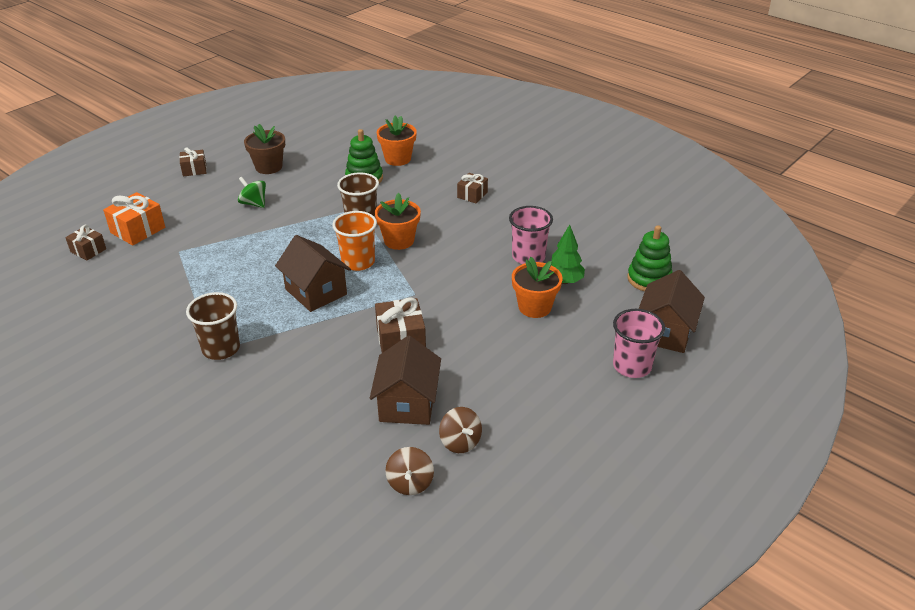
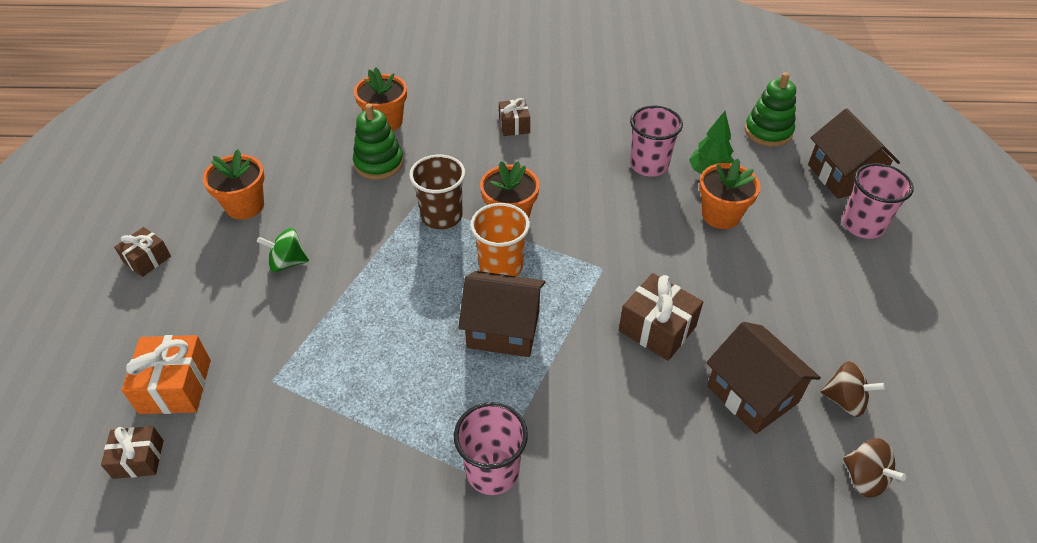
camera: 40 degrees left, 10 degrees up
(221, 348) = (492, 471): brown cup -> pink cup
(269, 167) = (245, 206): brown flower pot -> orange flower pot

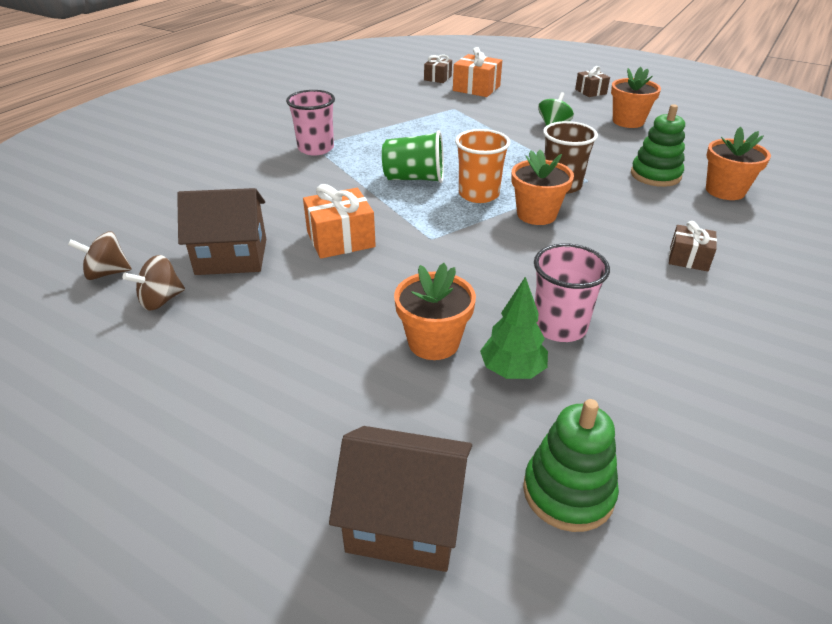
camera: 120 degrees right, 10 degrees down
(503, 329) = (414, 178): brown house -> green cup
(657, 328) = (340, 239): brown gift -> orange gift
(862, 225) = (303, 467): pink cup -> none

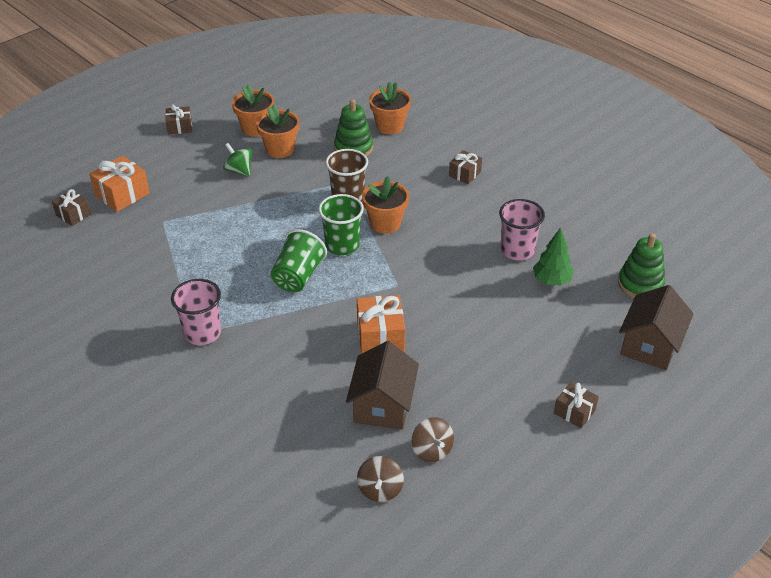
camera: 75 degrees left, 5 degrees up
(230, 426) = (574, 412): none -> brown gift
(433, 342) = (518, 308): orange flower pot -> orange flower pot (280, 149)
(478, 194) = (342, 245): orange cup -> green cup

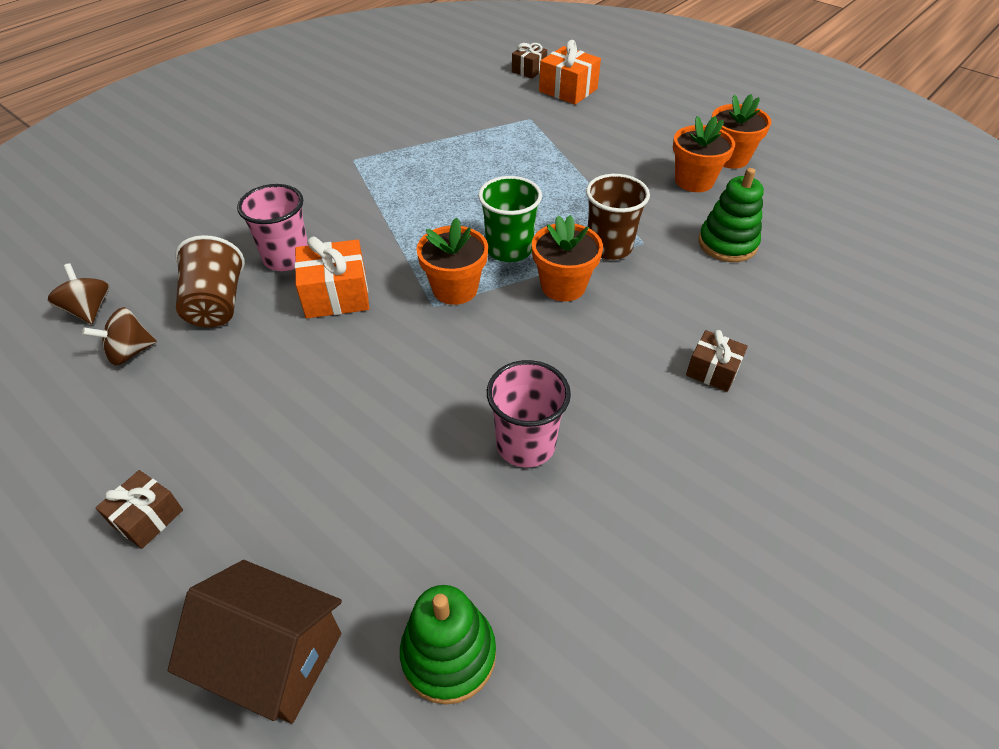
camera: 85 degrees right, 5 degrees up
(180, 127) = (703, 107): brown gift -> none
(202, 333) = (354, 164): pink cup -> pink cup (287, 258)
(239, 170) = (636, 156): green spinning top -> none
(298, 276) = (446, 218): green cup -> none
(380, 489) = (89, 310): brown spinning top -> brown spinning top turned 60 degrees clockwise
(383, 405) = (217, 304): brown house -> brown cup
(390, 126) = (802, 277): orange flower pot -> orange flower pot (455, 289)
(551, 280) = (452, 494): green tree -> none

